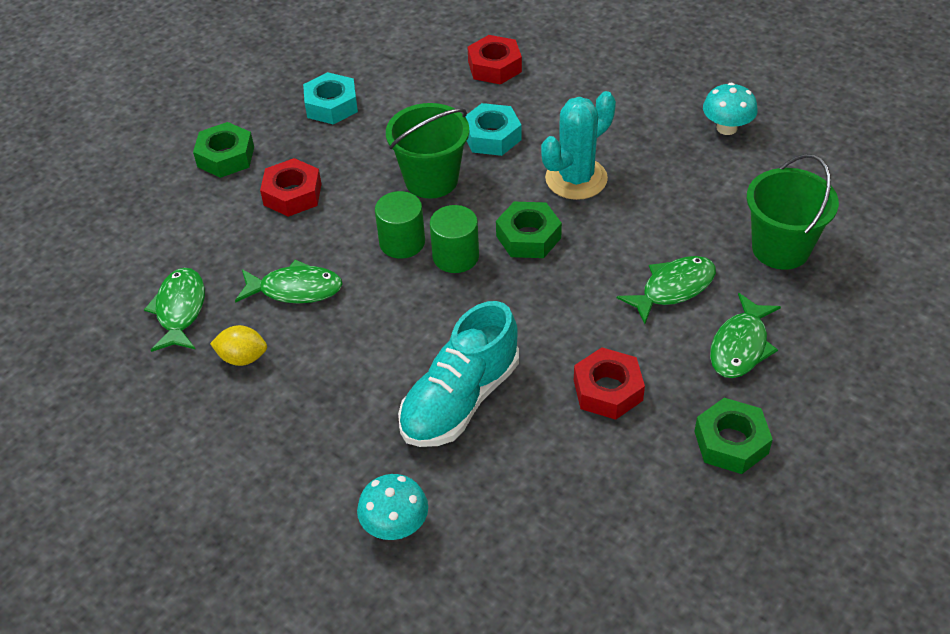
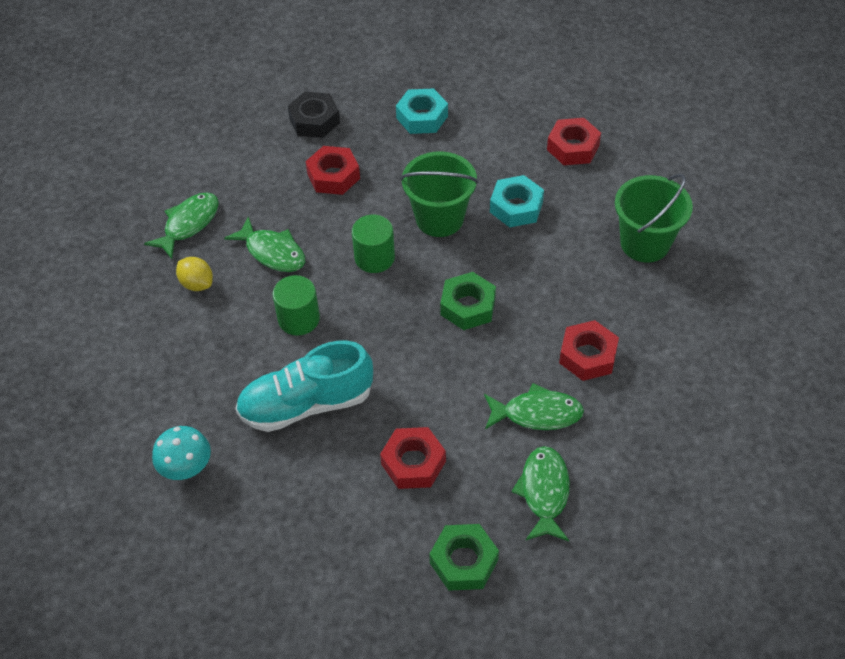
camera: 35 degrees right, 5 degrees up
(226, 157) = (314, 120): green nut -> black nut
(455, 256) = (401, 291): green cylinder -> green cylinder (299, 319)
(576, 179) = (548, 279): turquoise cactus -> none
(669, 220) = (587, 356): none -> red nut
(726, 128) = (712, 303): turquoise mushroom -> none
(740, 346) = (544, 492): green fish -> green fish turned 120 degrees clockwise
(780, 248) = (655, 432): green bucket -> green bucket (645, 243)

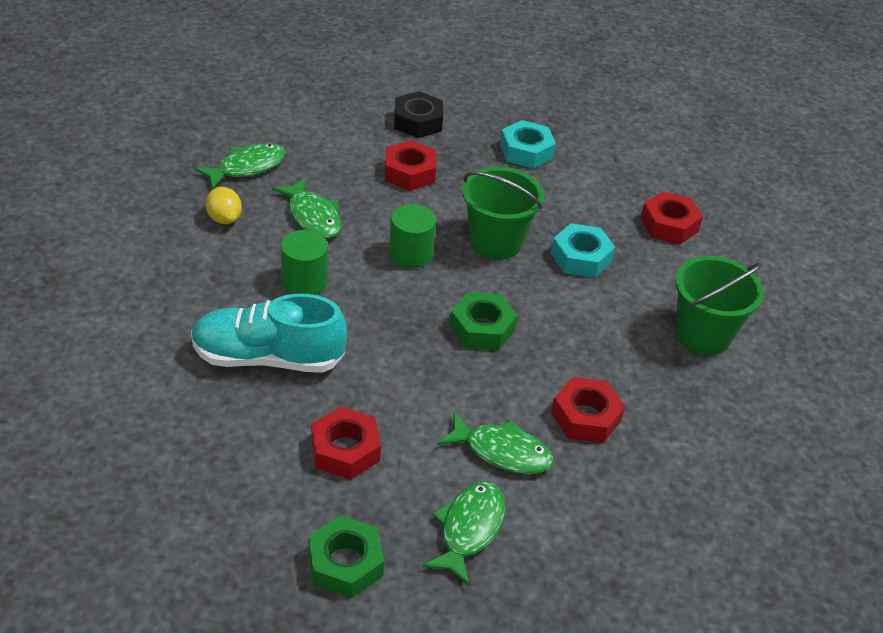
camera: 15 degrees right, 10 degrees down
(186, 467) = (117, 371): turquoise mushroom -> none

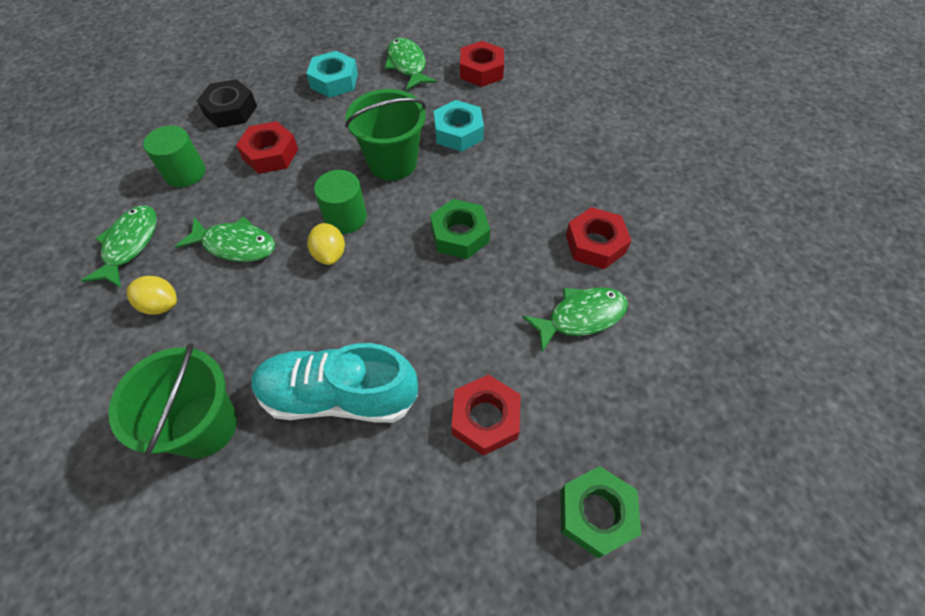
camera: 40 degrees left, 15 degrees up
(268, 358) = (339, 396): turquoise shoe -> turquoise shoe turned 45 degrees clockwise
(304, 281) = (291, 304): green cylinder -> green cylinder (185, 173)
(369, 269) = (330, 254): none -> yellow lemon
(469, 529) = (633, 397): green fish -> green fish (407, 65)
(703, 334) = (586, 130): green bucket -> green bucket (204, 426)

